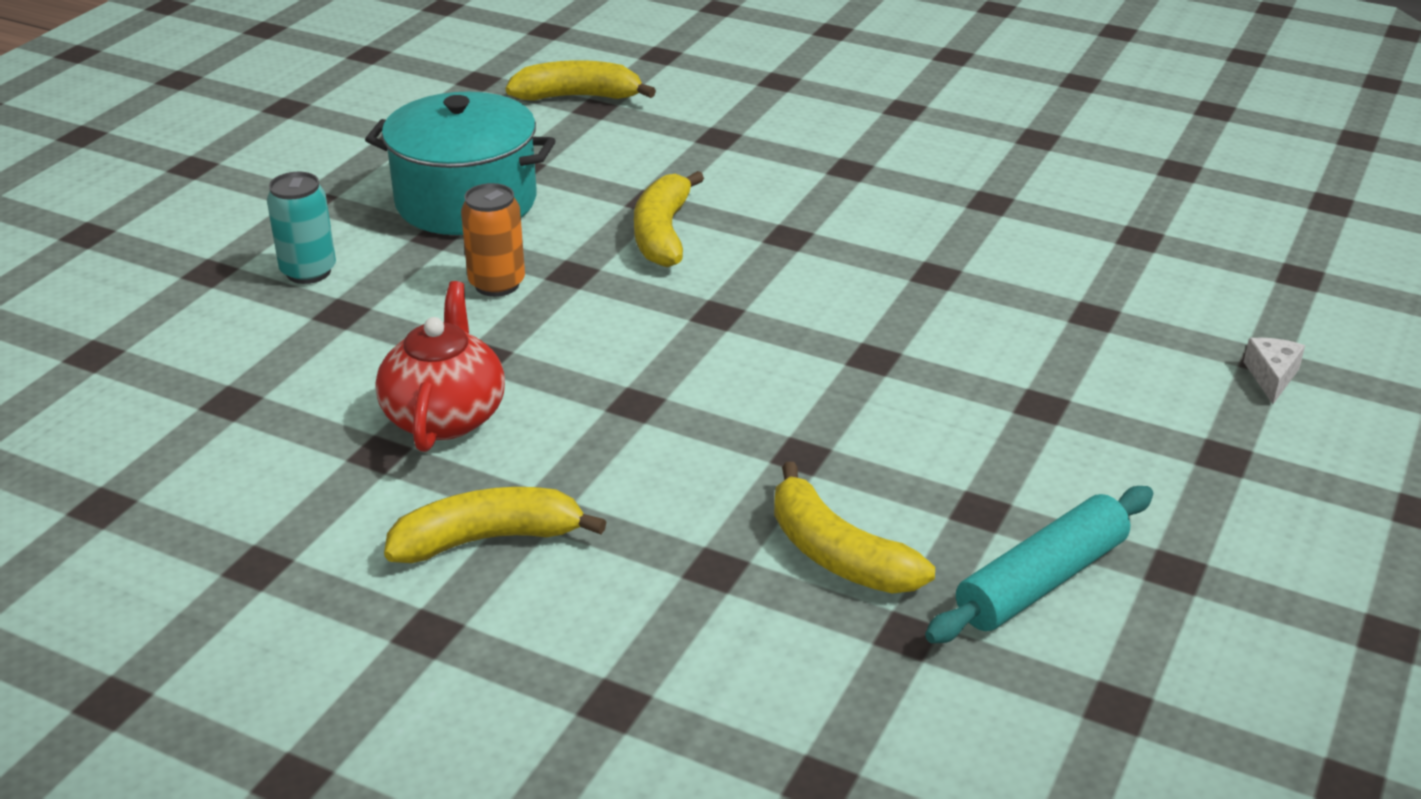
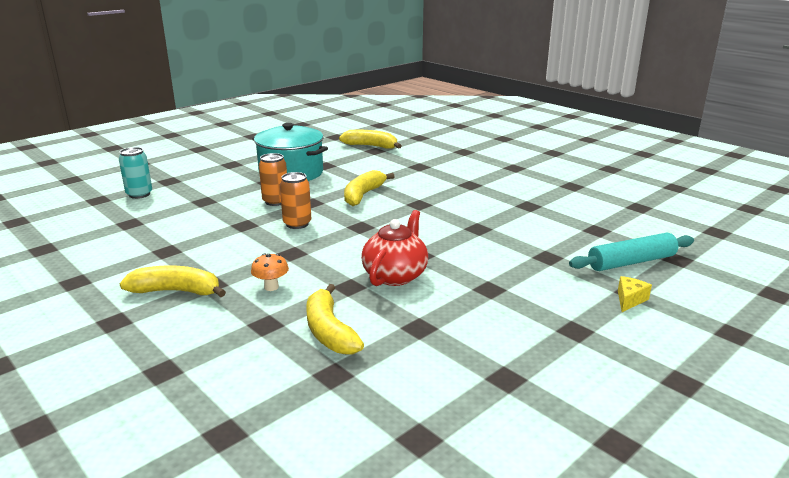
camera: 20 degrees right, 10 degrees down
(308, 272) = (205, 186): turquoise can -> turquoise can (139, 194)
(445, 416) = (207, 243): red teapot -> red teapot (395, 275)
(588, 332) = (297, 224): none -> orange can
(660, 488) = (271, 287): none -> orange mushroom
(1041, 581) = (425, 366): turquoise rolling pin -> turquoise rolling pin (631, 262)
(1271, 377) = (629, 300): white cheese -> yellow cheese

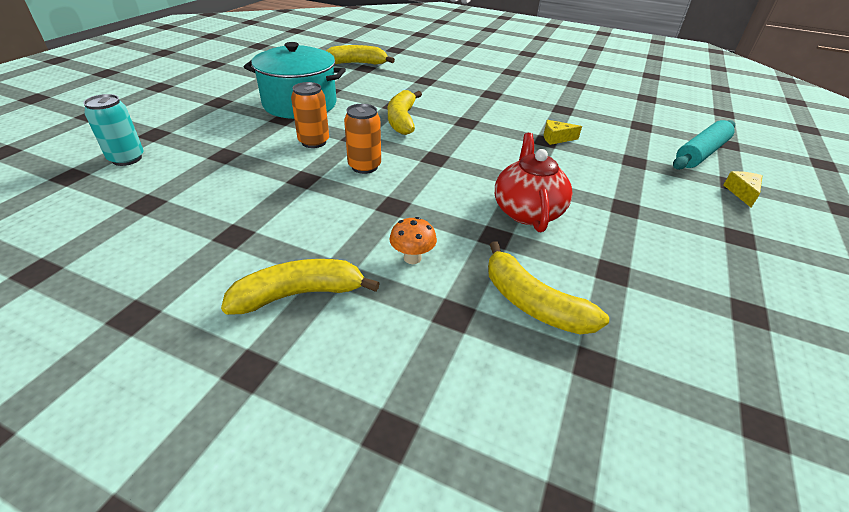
camera: 25 degrees left, 15 degrees up
(490, 228) = (556, 138): none -> yellow cheese

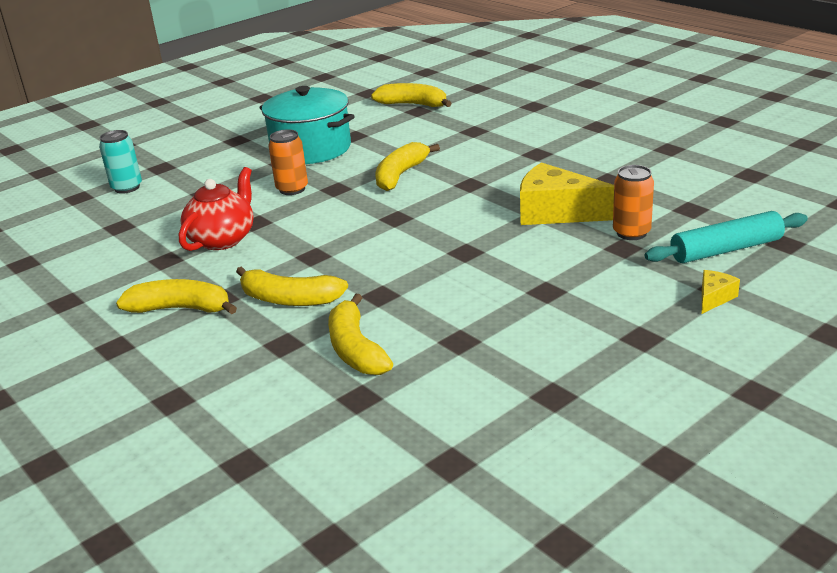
camera: 30 degrees right, 10 degrees down
(364, 166) = (319, 218): orange can -> orange can (631, 233)
(412, 258) = (289, 299): orange mushroom -> yellow banana
(527, 211) = (435, 279): red teapot -> red teapot (223, 239)
(556, 138) = (555, 212): yellow cheese -> yellow cheese, size x2.15

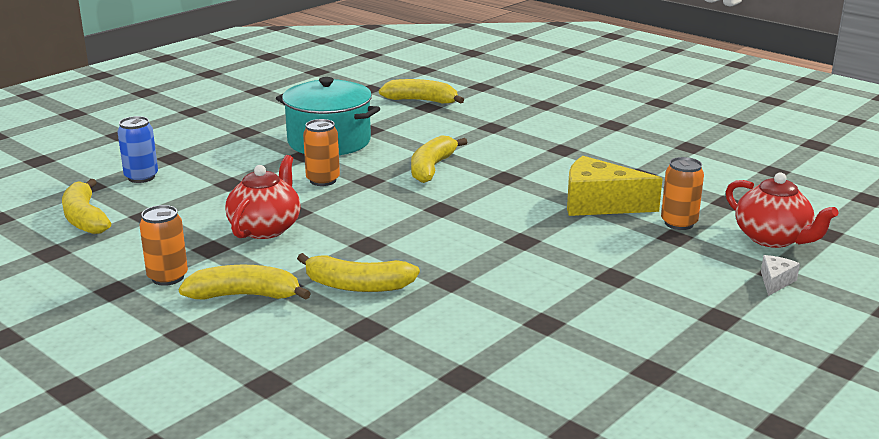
camera: 10 degrees left, 5 degrees down
(117, 289) = (168, 277): none -> orange can
(127, 188) = (141, 177): turquoise can -> blue can
(355, 349) = (442, 332): yellow banana -> yellow banana (85, 218)
(714, 298) = (775, 282): yellow cheese -> white cheese
(726, 250) = (772, 238): turquoise rolling pin -> red teapot

